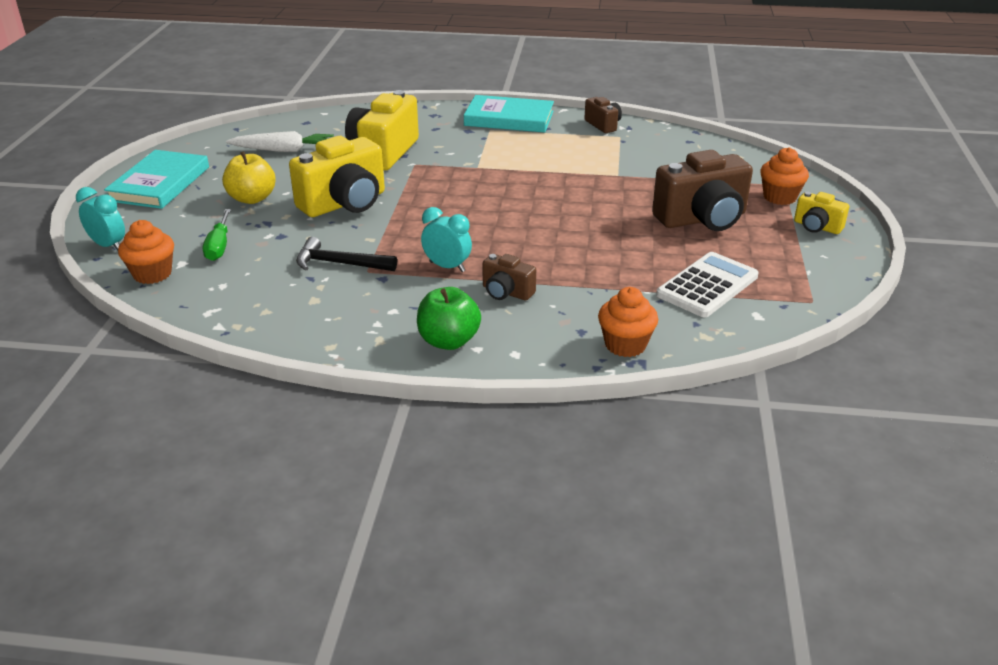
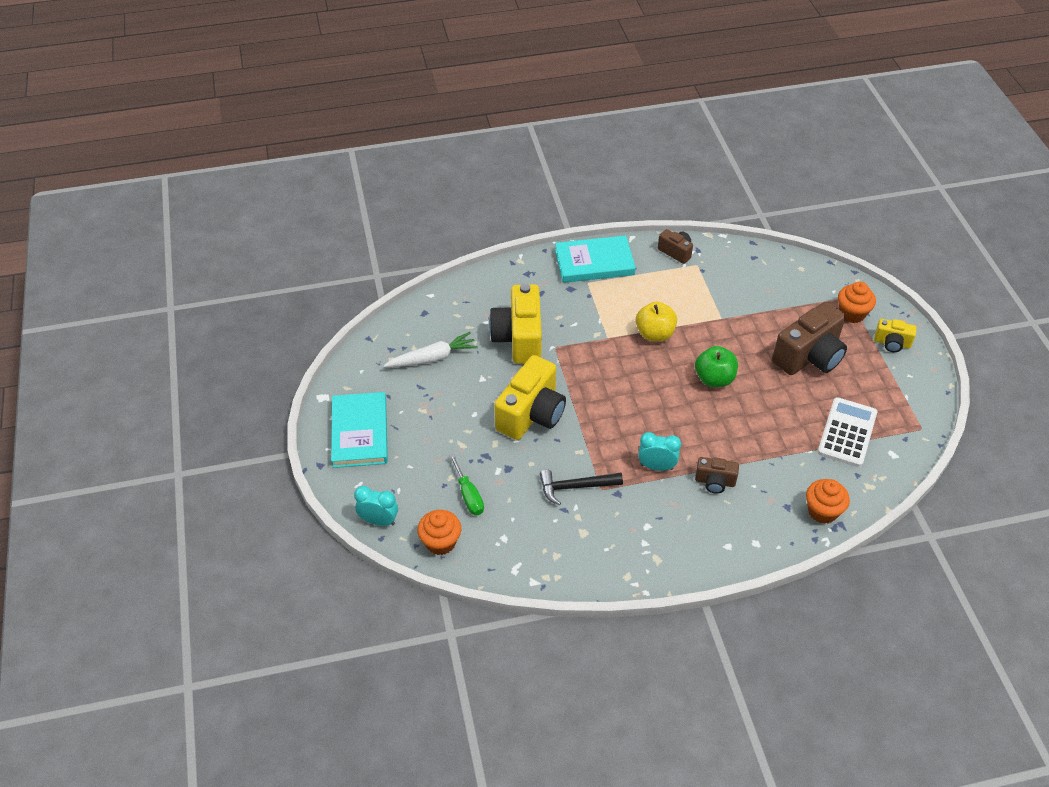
camera: 20 degrees left, 15 degrees up
(252, 198) = (452, 429): yellow apple -> yellow apple (654, 334)
(448, 341) = (704, 545): green apple -> green apple (714, 379)

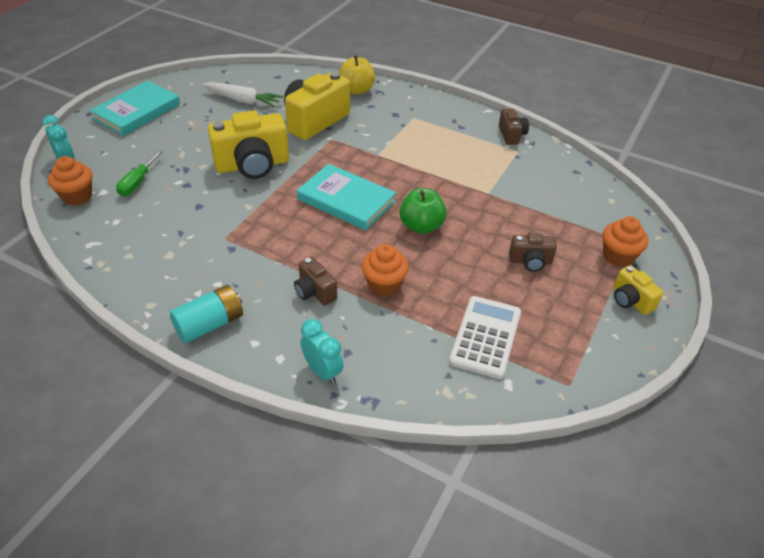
camera: 40 degrees right, 5 degrees down
(575, 487) = (209, 224): black hammer -> none
(594, 262) = (436, 109): turquoise book -> turquoise book (346, 200)
(654, 334) = (417, 172): yellow apple -> yellow apple (356, 90)
(656, 466) = (286, 251): turquoise clock -> turquoise clock (322, 371)
(684, 557) = (210, 324): none -> turquoise battery
(809, 356) = (530, 261): brown camera -> brown camera, size x0.51
(822, 511) = (373, 379): orange cupcake -> orange cupcake (384, 285)
(847, 432) = (485, 337): white calculator -> white calculator turned 45 degrees counterclockwise

